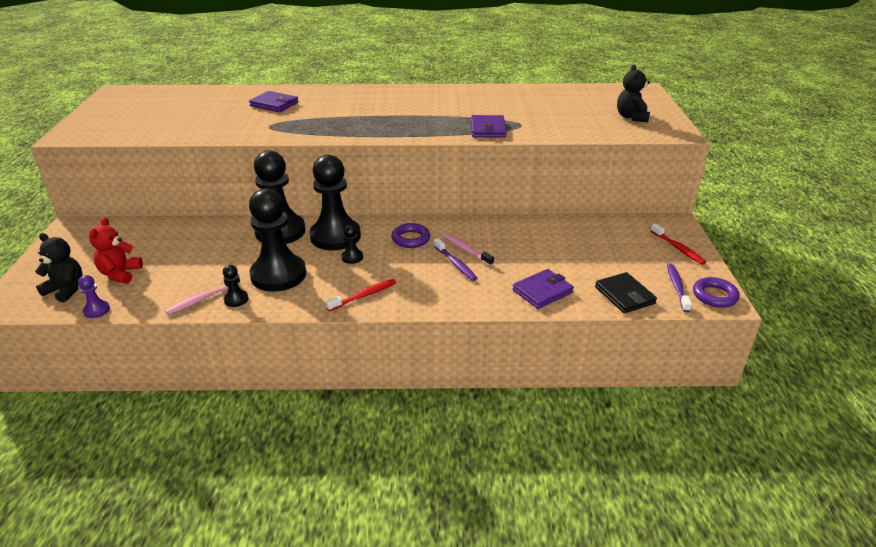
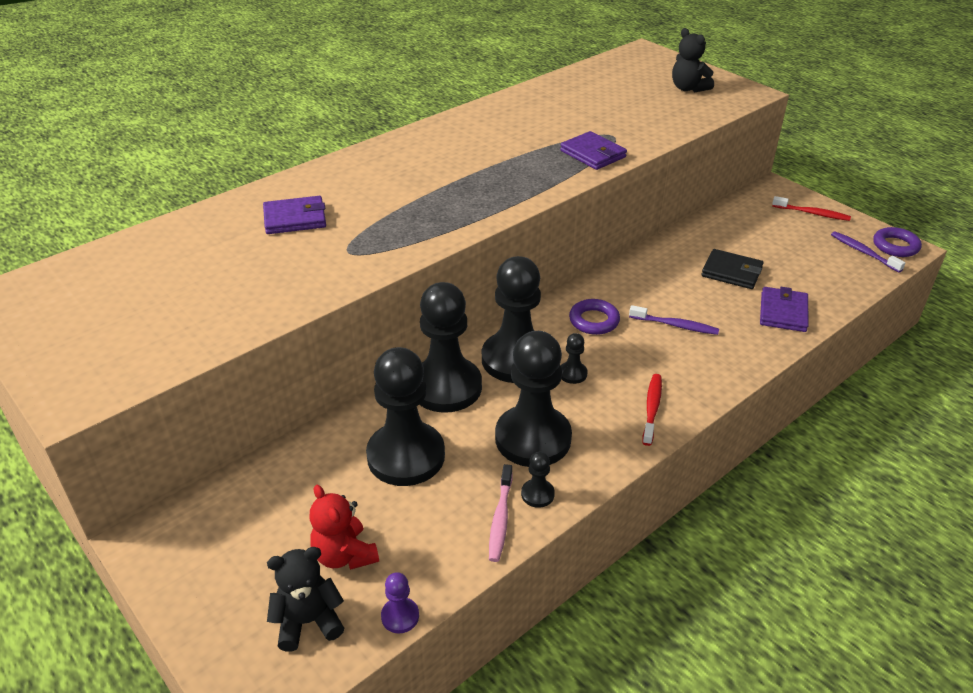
camera: 40 degrees left, 5 degrees up
(211, 250) = (406, 456): none -> black pawn
(466, 250) = (660, 305): pink toothbrush -> none
(624, 295) = (842, 281): black wallet -> black wallet (731, 272)

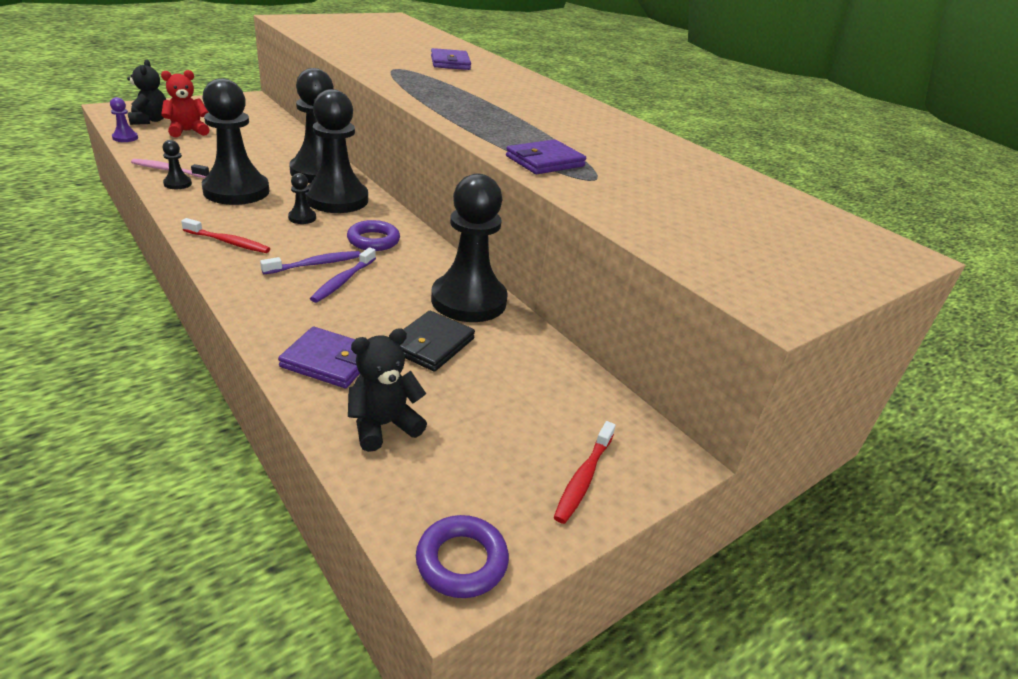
camera: 90 degrees right, 5 degrees down
(406, 456) = (256, 153): black pawn -> black pawn (468, 300)
(688, 88) = (764, 255): black teddy bear -> black teddy bear (383, 425)
(863, 252) = (450, 502): purple toothbrush -> purple toothbrush (315, 264)

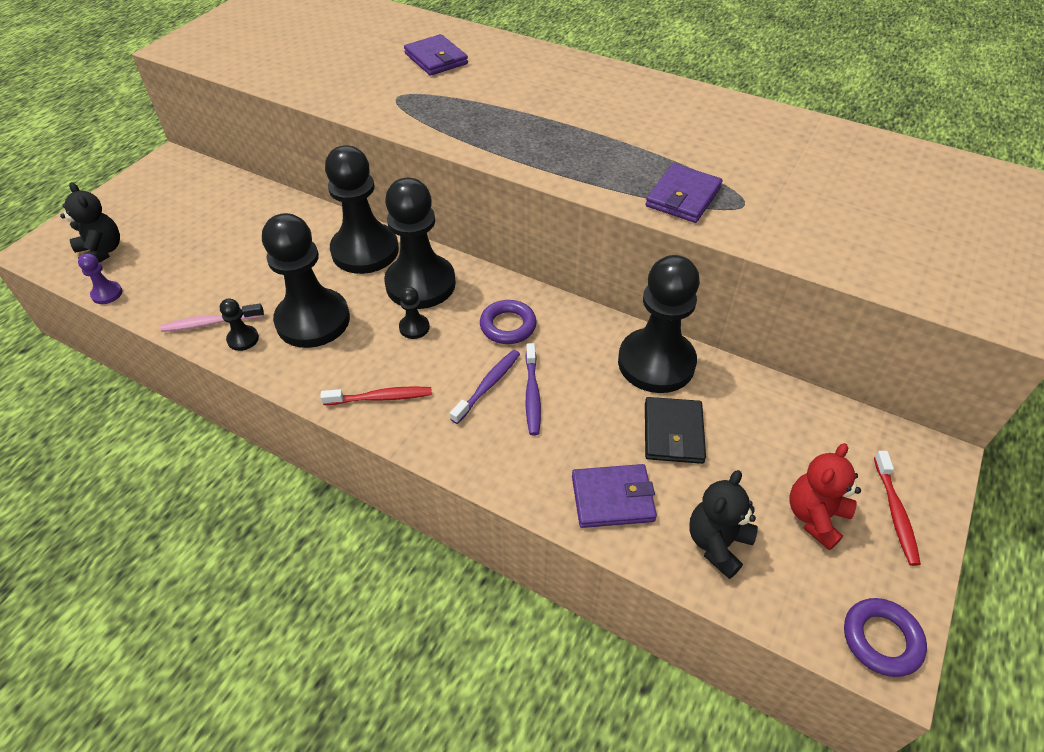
camera: 20 degrees left, 15 degrees up
(187, 131) = (163, 250): red teddy bear -> red teddy bear (815, 517)

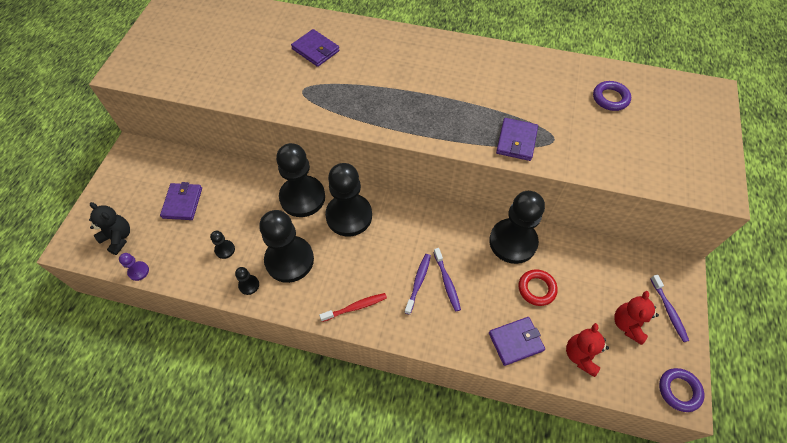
camera: 15 degrees left, 10 degrees up
(203, 228) = (182, 203): none -> purple wallet
(211, 323) = (221, 278): pink toothbrush -> none
(414, 327) = (357, 250): black pawn -> black pawn (225, 250)
(508, 326) = (415, 235): purple ring -> purple ring (610, 98)
(673, 433) = (536, 289): black wallet -> red ring
(717, 543) = (581, 355): black teddy bear -> red teddy bear
(895, 513) = (668, 311): red toothbrush -> purple toothbrush

